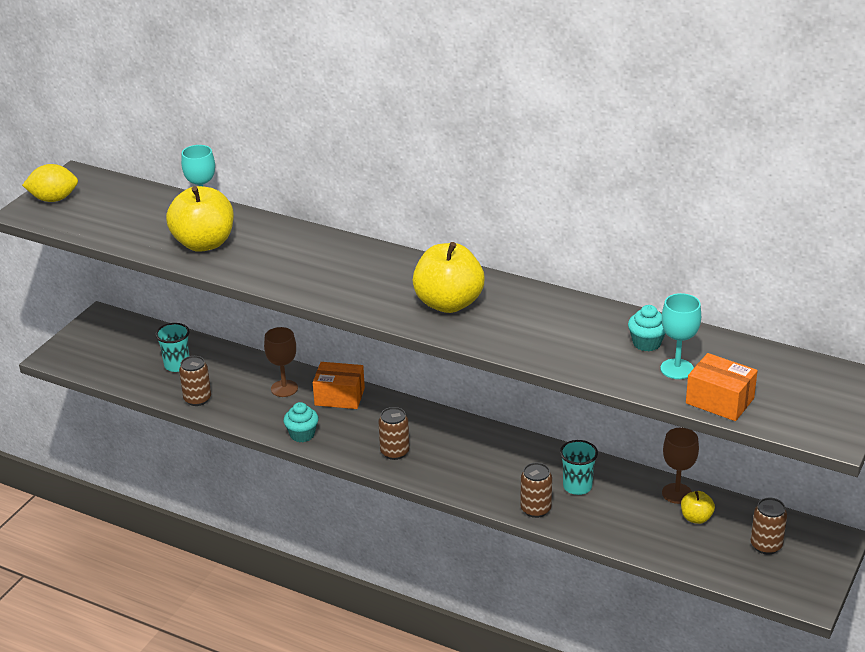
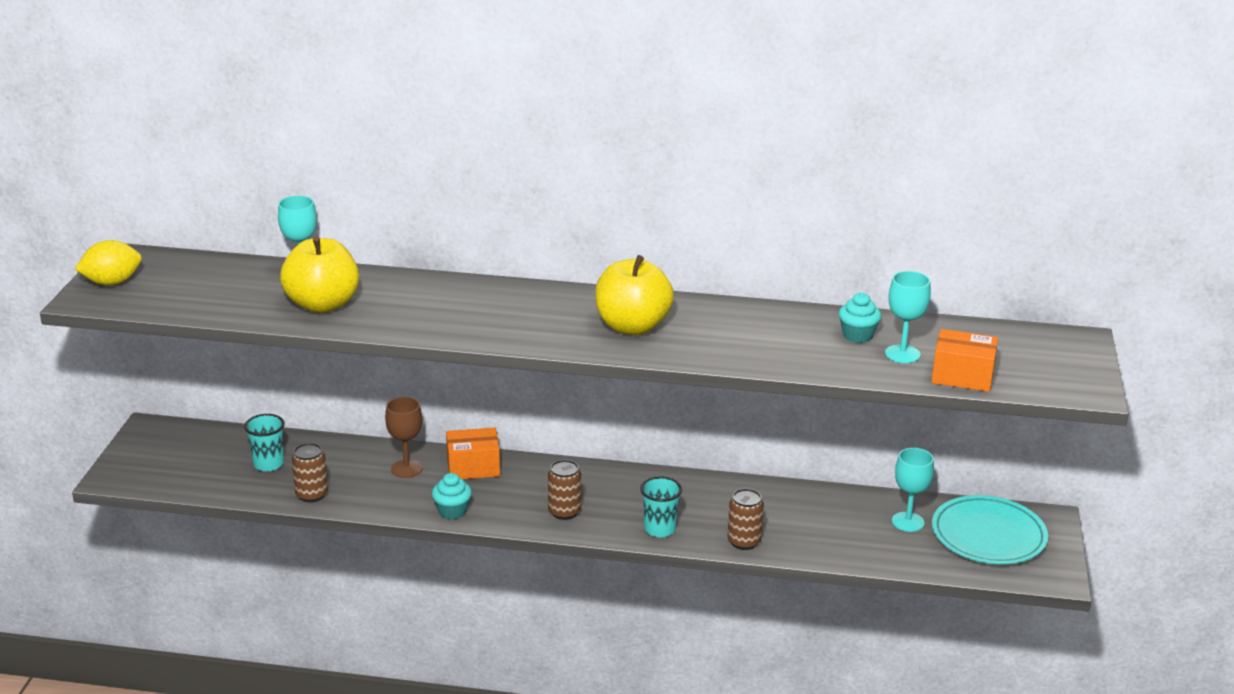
camera: 20 degrees left, 5 degrees down
(577, 486) = (774, 513): turquoise cup -> turquoise cup (659, 529)
(677, 493) = (876, 502): brown goblet -> none
(696, 518) = (908, 522): yellow apple -> turquoise goblet
(766, 545) = (988, 535): brown can -> turquoise plate

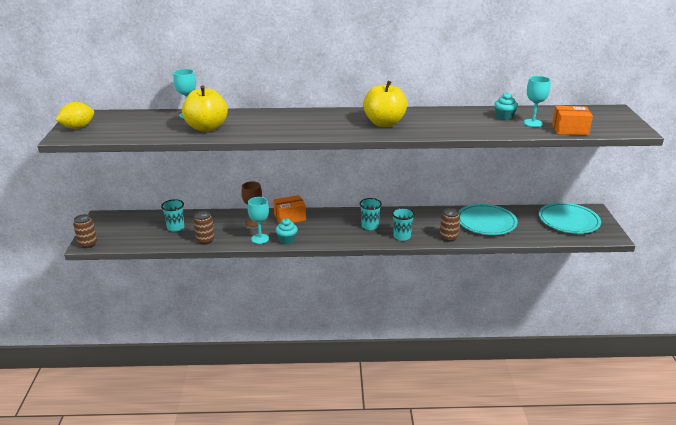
camera: 10 degrees left, 0 degrees up
(564, 512) = (347, 234): brown can -> brown can (88, 244)
(610, 502) = (370, 226): none -> turquoise cup
(828, 519) = (486, 222): none -> turquoise plate
(908, 522) = (526, 219): turquoise goblet -> turquoise goblet (260, 239)

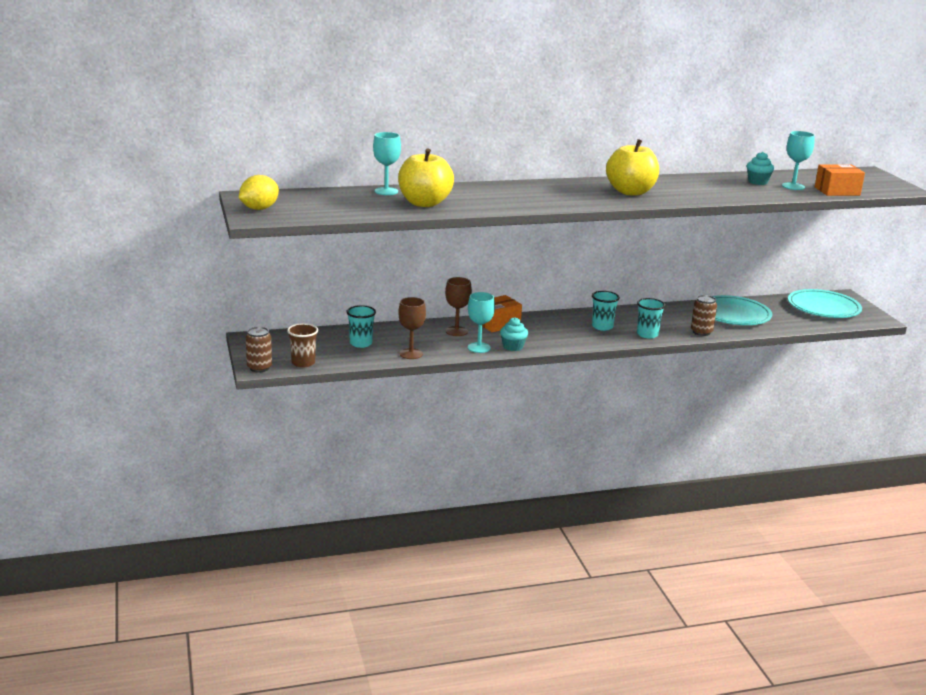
camera: 15 degrees left, 5 degrees down
(121, 242) = (303, 363): none -> brown cup
(205, 240) = (411, 354): brown can -> brown goblet

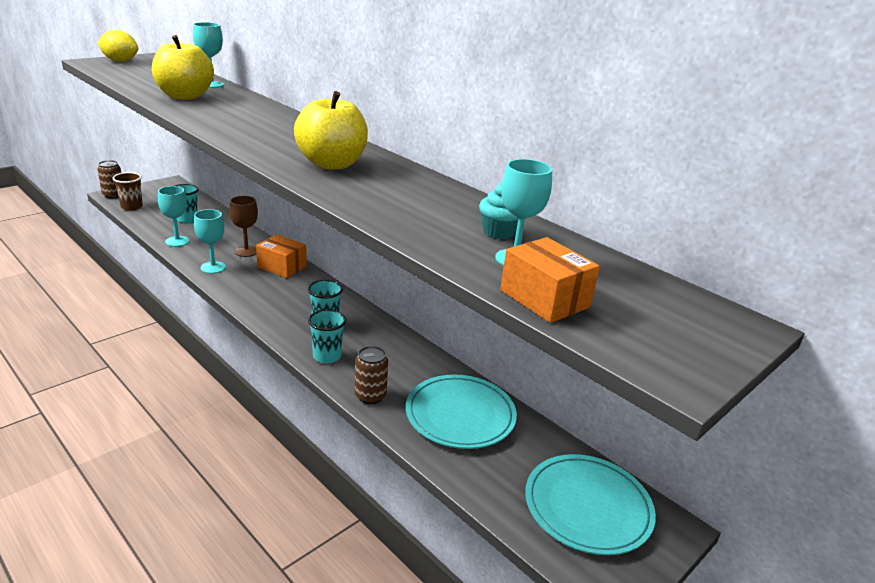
camera: 60 degrees right, 5 degrees up
(411, 354) = (177, 241): brown goblet -> turquoise goblet
(513, 347) = (227, 283): turquoise cupcake -> none

